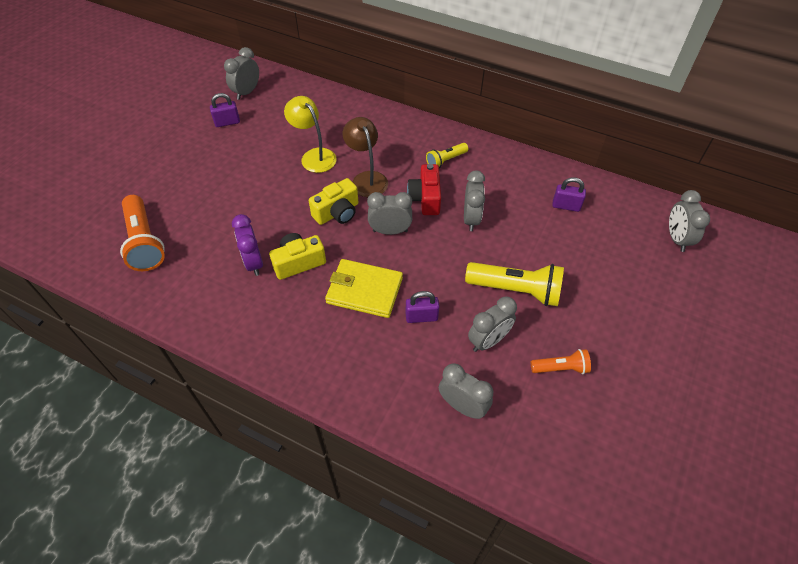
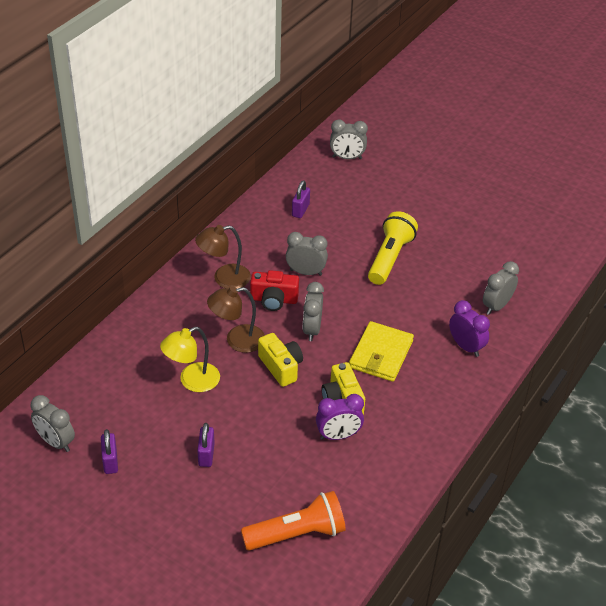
camera: 85 degrees left, 10 degrees down
(387, 372) = (465, 347): none -> purple clock
(421, 317) = (412, 319): purple padlock -> purple padlock (206, 455)
(446, 160) = (224, 278): yellow flashlight -> brown lamp
(488, 341) = (438, 282): grey clock -> none
(560, 368) = (464, 247): orange flashlight -> none

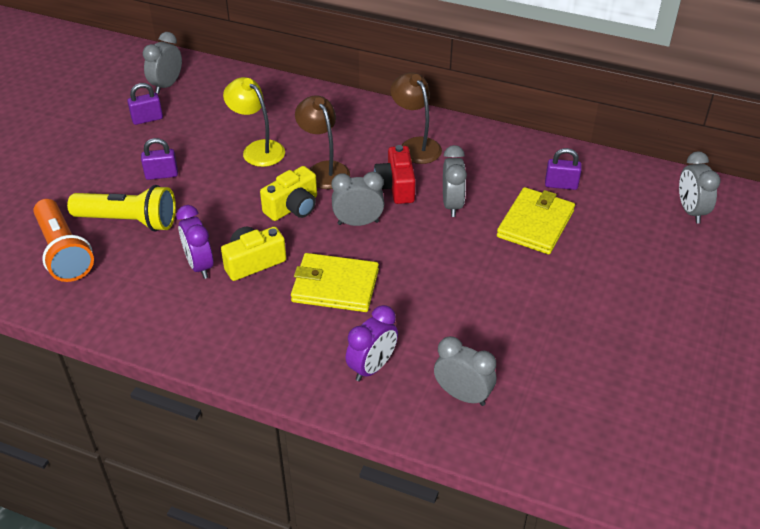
camera: 80 degrees right, 0 degrees up
(340, 233) = (535, 224): none -> yellow wallet
(390, 258) = (512, 274): yellow flashlight -> yellow flashlight (129, 221)

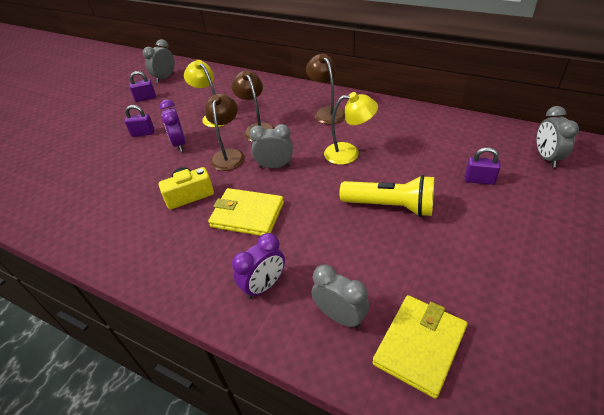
camera: 10 degrees right, 0 degrees up
(64, 252) = (56, 186): orange flashlight -> none
(129, 221) = (109, 165): yellow flashlight -> yellow flashlight (390, 206)
(200, 265) = (149, 197): purple clock -> purple clock (179, 144)
(293, 207) = (229, 155): yellow camera -> brown lamp
(396, 186) = (308, 140): red camera -> none
(452, 204) = (349, 153): grey clock -> yellow lamp
(535, 224) = (415, 167): yellow wallet -> yellow wallet (420, 345)
(561, 185) = (436, 138): purple padlock -> purple padlock (479, 180)

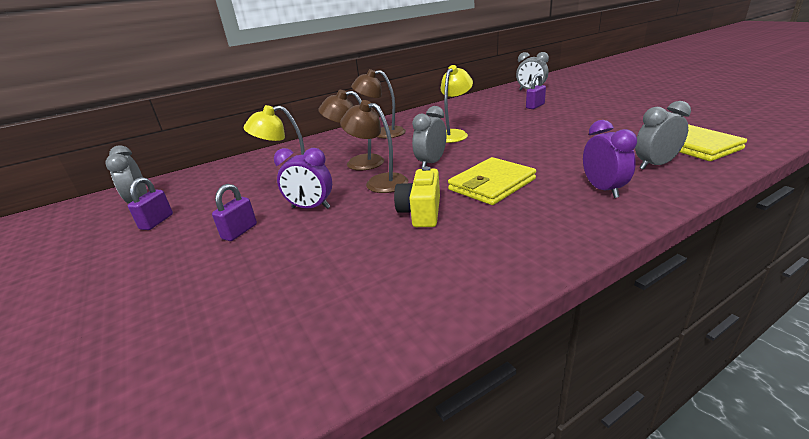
camera: 60 degrees left, 15 degrees down
(390, 206) = (537, 132): yellow flashlight -> none

